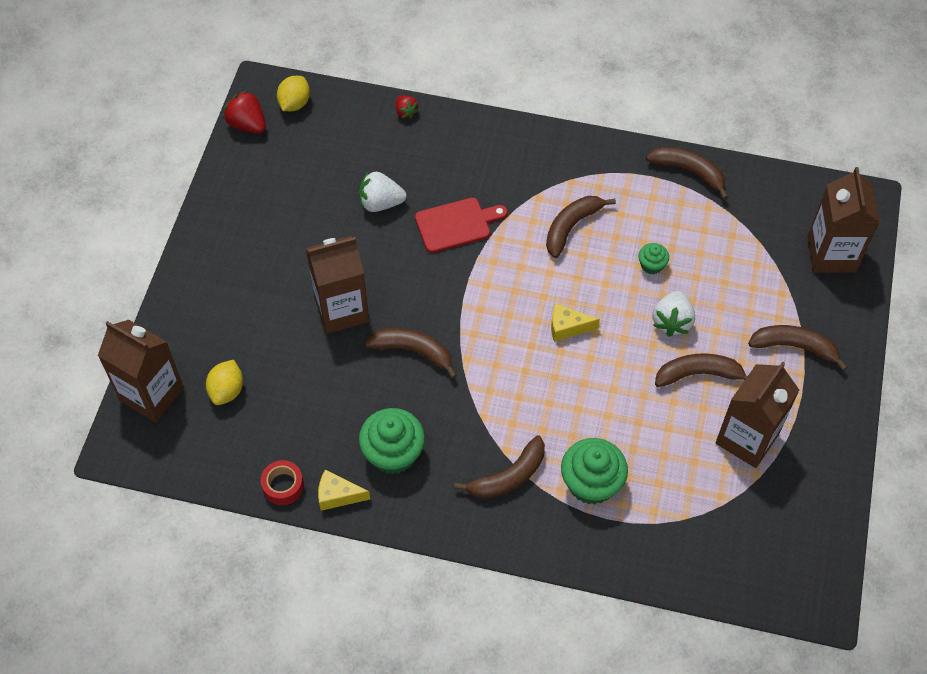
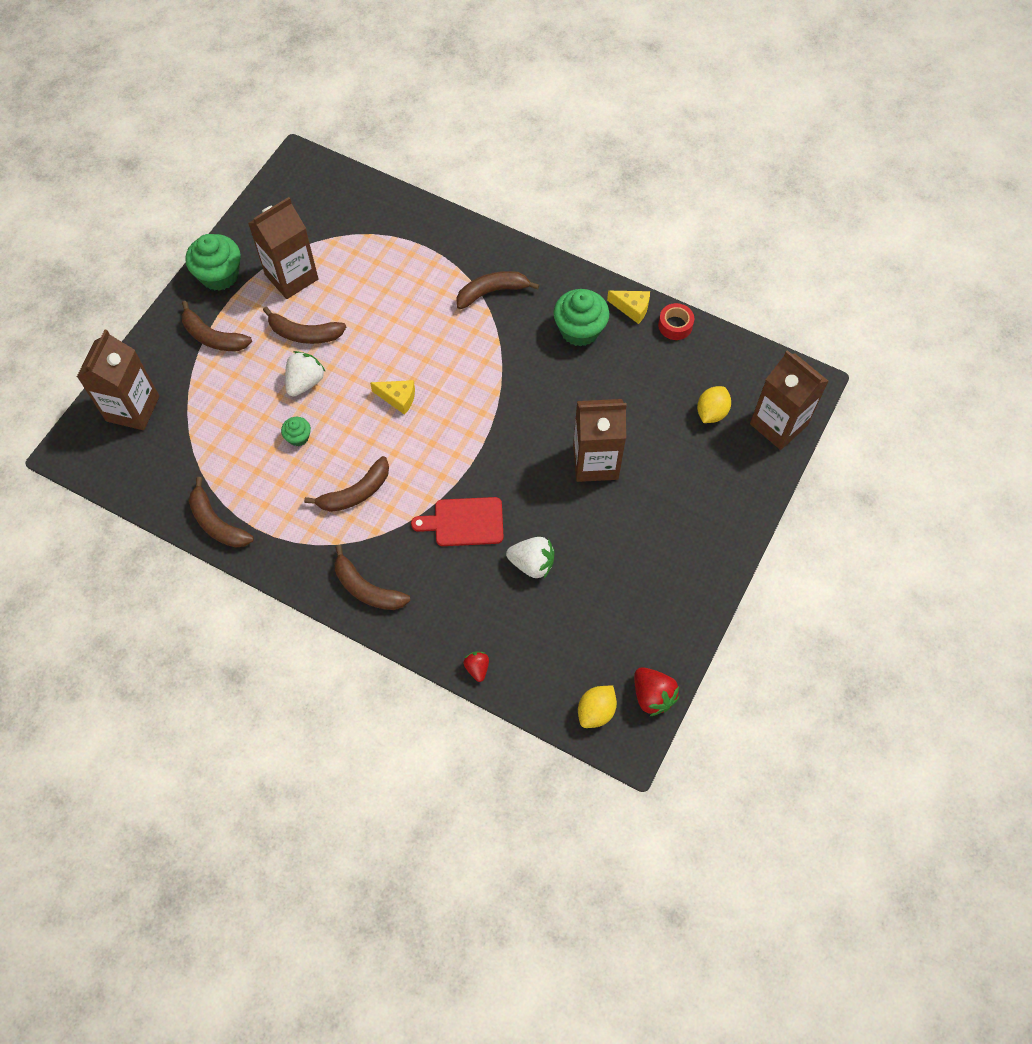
camera: 165 degrees left, 5 degrees up
(413, 351) = (540, 409): brown banana -> brown banana (367, 589)
(591, 483) = (428, 273): green cupcake -> green cupcake (219, 275)

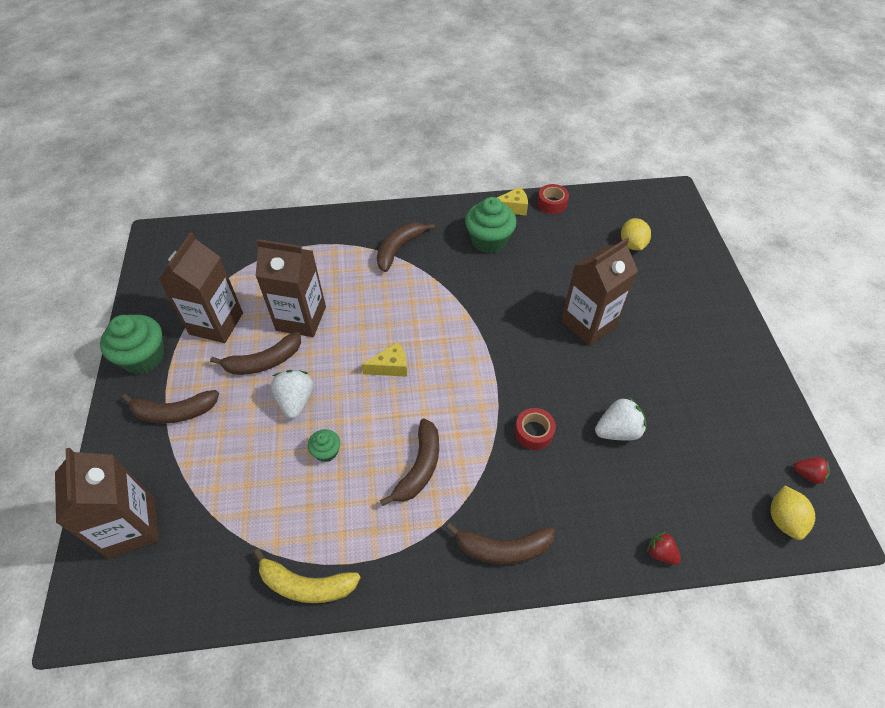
camera: 35 degrees left, 10 degrees down
(217, 523) = (306, 585): brown banana -> yellow banana
(464, 522) = (534, 432): red cutting board -> red tape
(652, 696) = (807, 474): red strawberry -> red strawberry, size x0.60
(778, 424) = (681, 228): brown carton -> brown carton (301, 318)

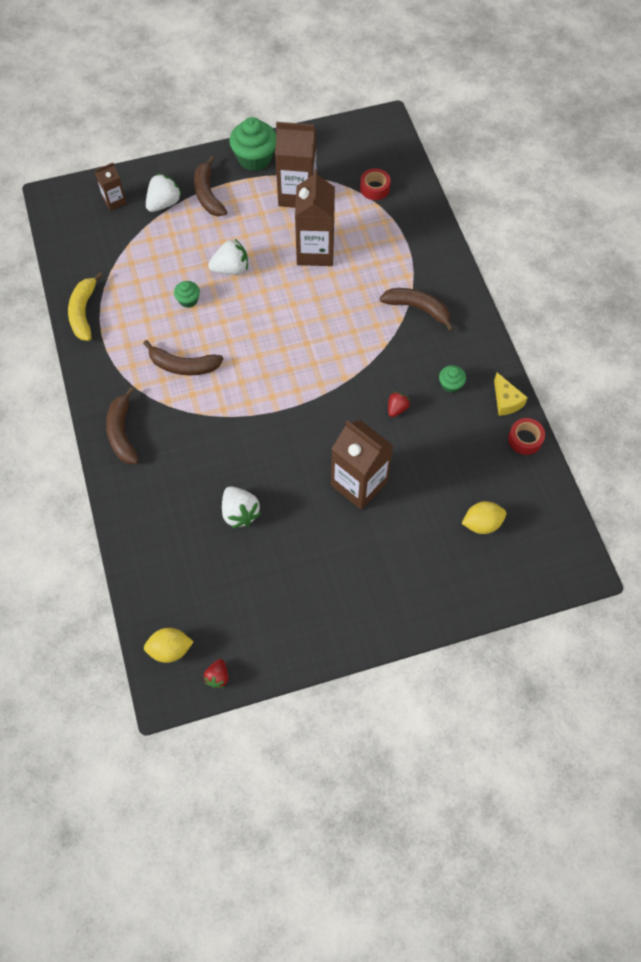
camera: 80 degrees right, 10 degrees up
(131, 527) = (114, 201): brown carton -> brown carton, size x0.52
(165, 464) = (164, 203): none -> white strawberry
(263, 362) = (265, 237): brown banana -> none
(391, 367) = (276, 328): yellow cheese -> none
(489, 240) = (450, 384): green cupcake -> green cupcake, size x0.51
(534, 432) = (228, 445): red tape -> red tape (374, 188)
(660, 553) = (130, 547): red strawberry -> red strawberry (397, 408)

